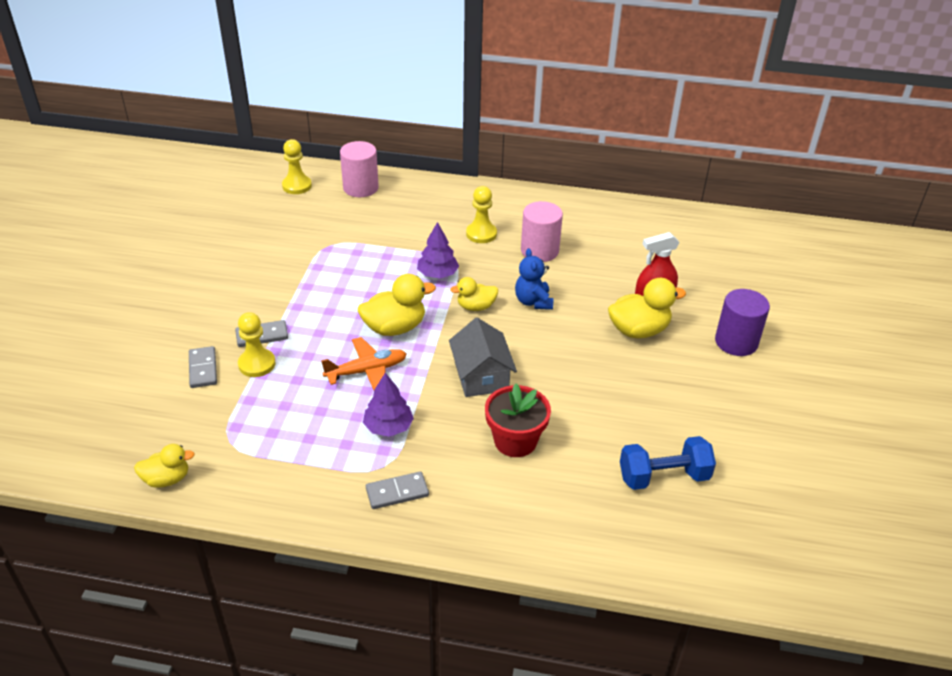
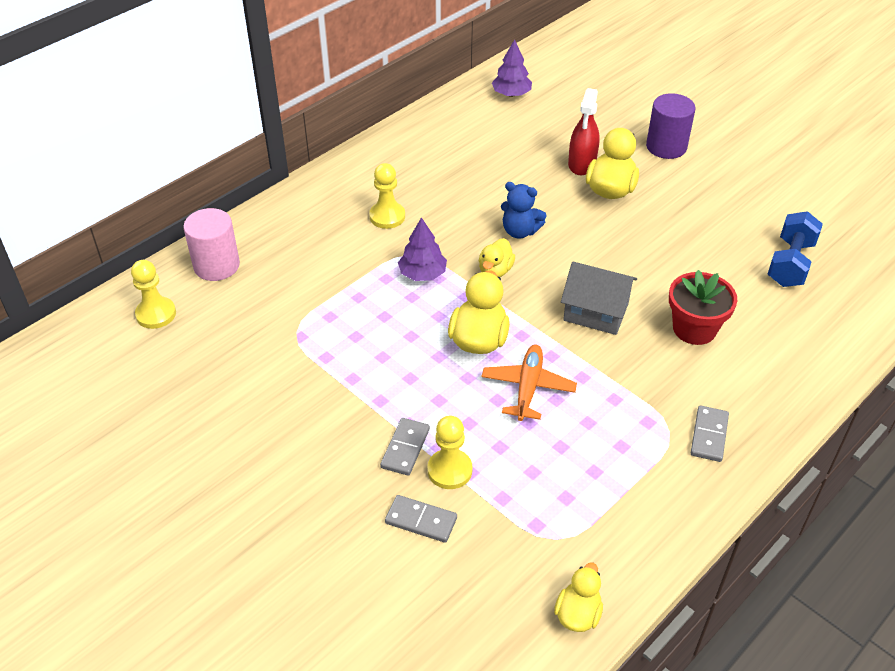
camera: 55 degrees left, 5 degrees up
(388, 427) = (619, 405): purple tree -> purple tree (511, 94)
(539, 251) = (450, 192): pink cylinder -> none

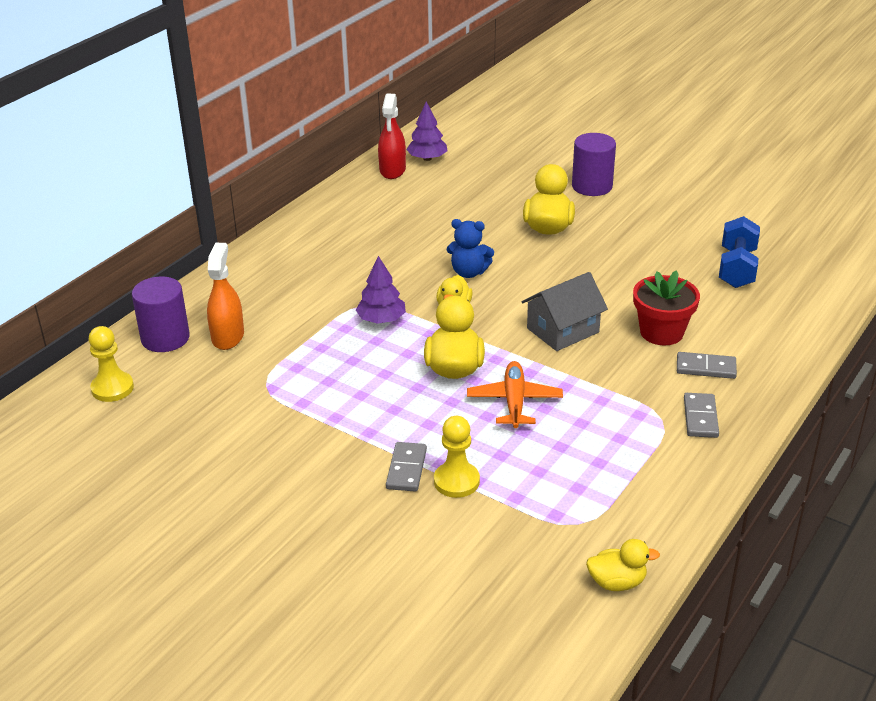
camera: 10 degrees left, 10 degrees down
(216, 265) = (165, 338): pink cylinder -> purple cylinder
(274, 272) = (228, 336): none -> orange spray bottle
(387, 216) = (331, 275): yellow pawn -> none
(421, 520) = (440, 528): grey domino -> grey domino (706, 368)
(578, 614) = (617, 582): yellow duck -> yellow duck turned 75 degrees clockwise
(582, 164) = (514, 209): red spray bottle -> red spray bottle (392, 170)
(596, 312) = (563, 330): grey house -> grey house turned 45 degrees counterclockwise

